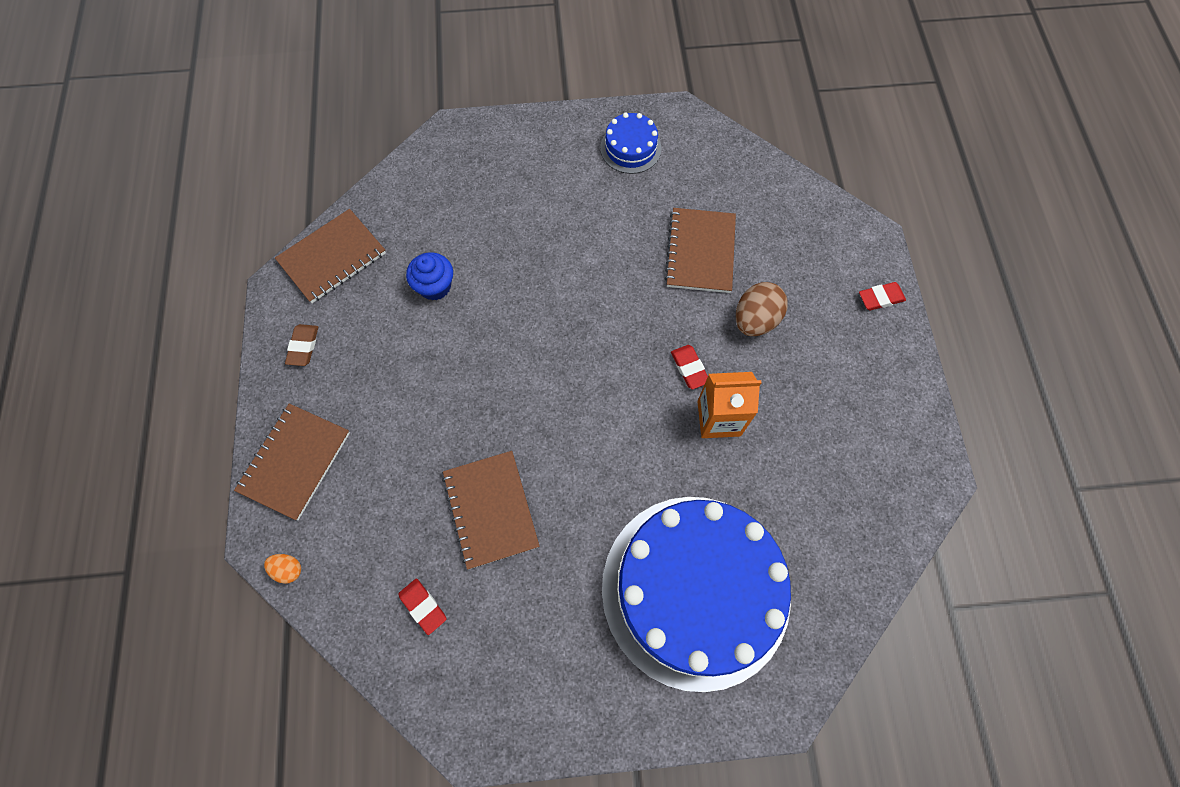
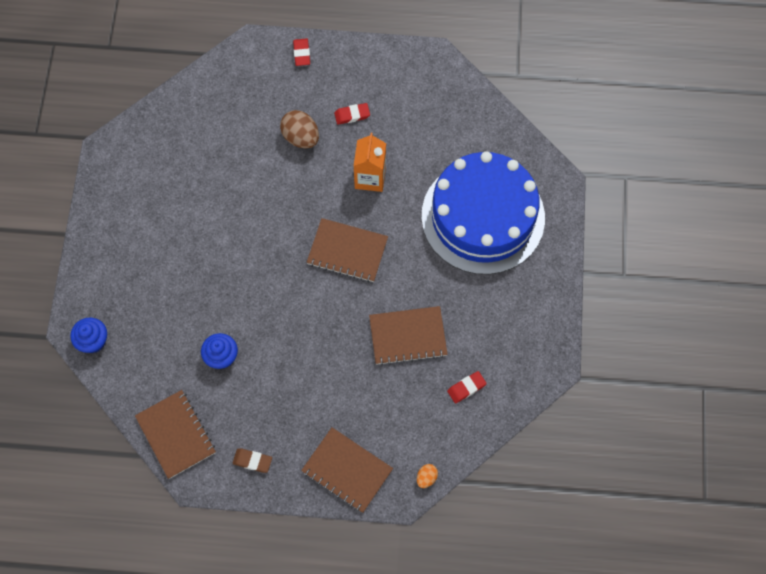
camera: 80 degrees left, 0 degrees up
(439, 153) = (93, 341): none -> blue cupcake
(630, 148) = (129, 192): blue cake -> none
(689, 368) = (329, 188): red eraser -> red eraser (352, 115)
(700, 252) = (236, 161): brown notebook -> brown notebook (347, 251)

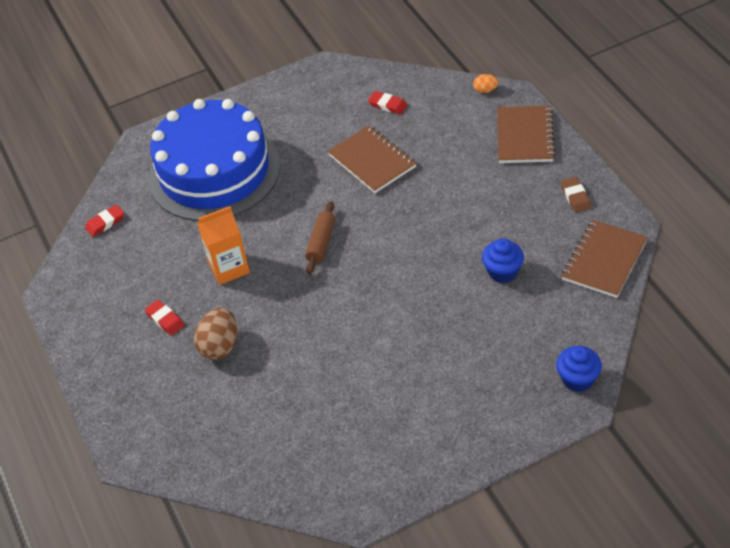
camera: 115 degrees left, 20 degrees down
(302, 53) = (112, 404): red eraser -> red eraser (105, 223)
(347, 251) = (321, 243): brown notebook -> brown rolling pin

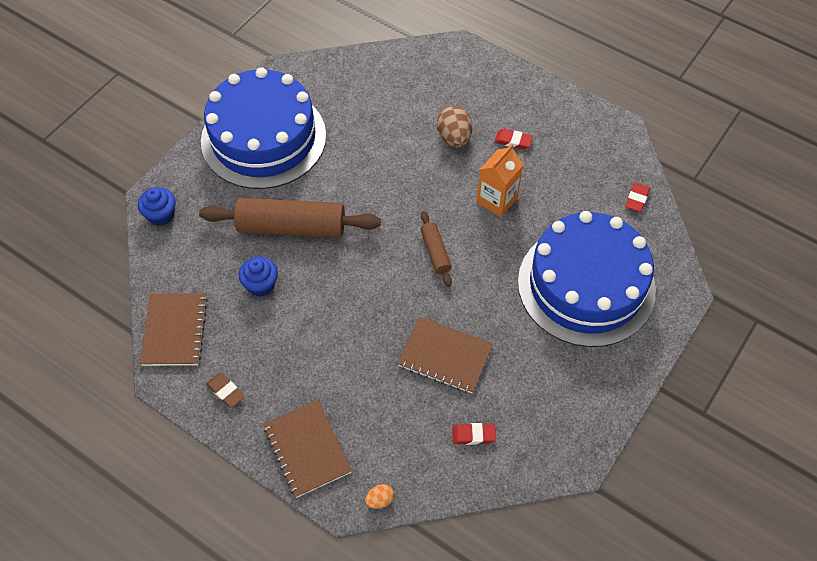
camera: 145 degrees right, 10 degrees up
(423, 428) = (263, 138): none -> blue cake
(444, 316) = (291, 227): none -> brown rolling pin

